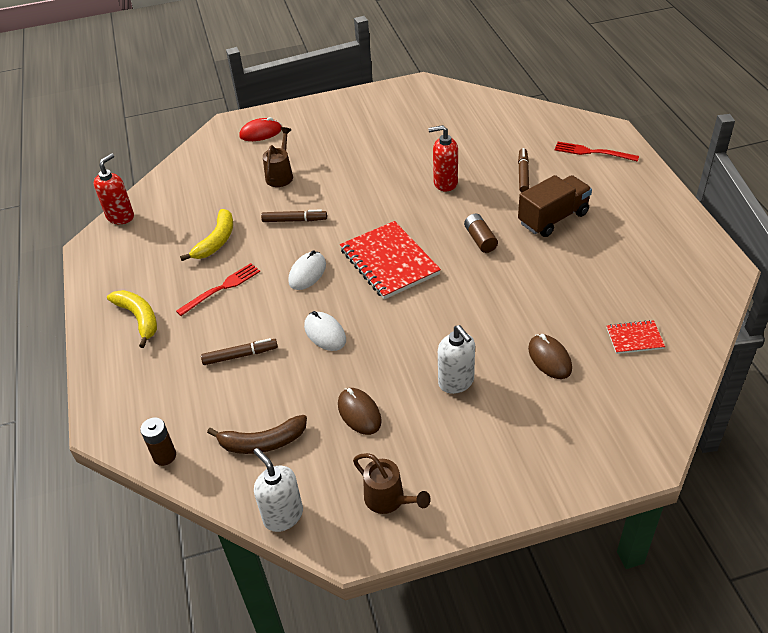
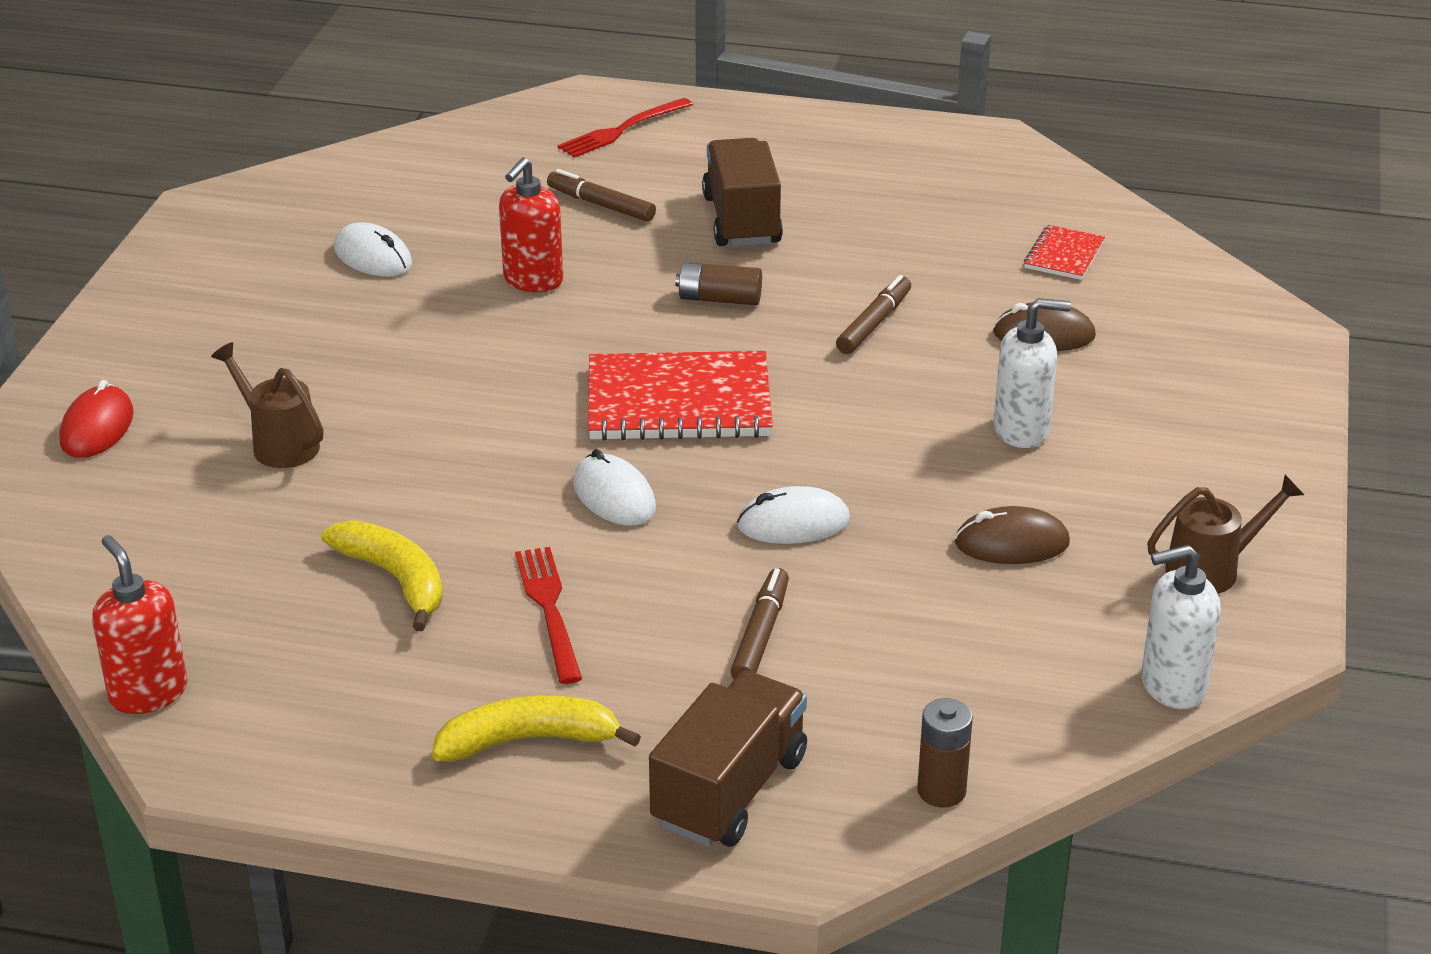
camera: 65 degrees left, 10 degrees down
(135, 388) = (729, 790): none -> brown truck
(263, 442) = (997, 665): brown banana -> none
(294, 220) = (442, 468): brown marker -> brown marker (873, 324)
(424, 137) = (373, 257): none -> white mouse

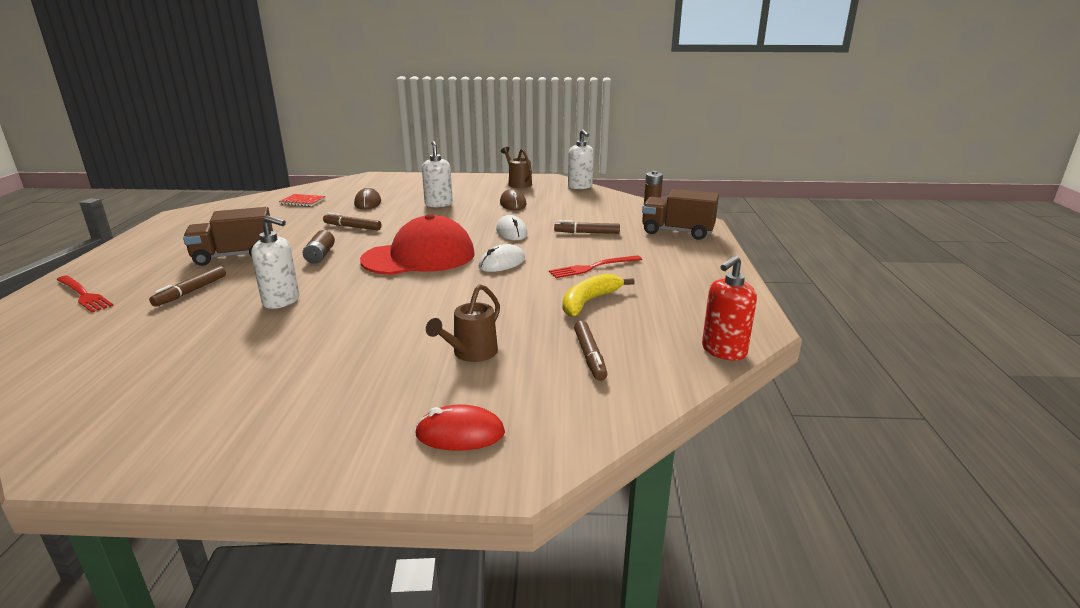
camera: 100 degrees left, 10 degrees down
(212, 550) = (589, 356): none -> brown marker
(373, 257) = (223, 358): white mouse -> none
(528, 740) = (679, 263): yellow banana -> none
(533, 280) = (281, 301): red soap dispenser -> white soap dispenser
(679, 402) = (419, 257): red notebook -> red cap

